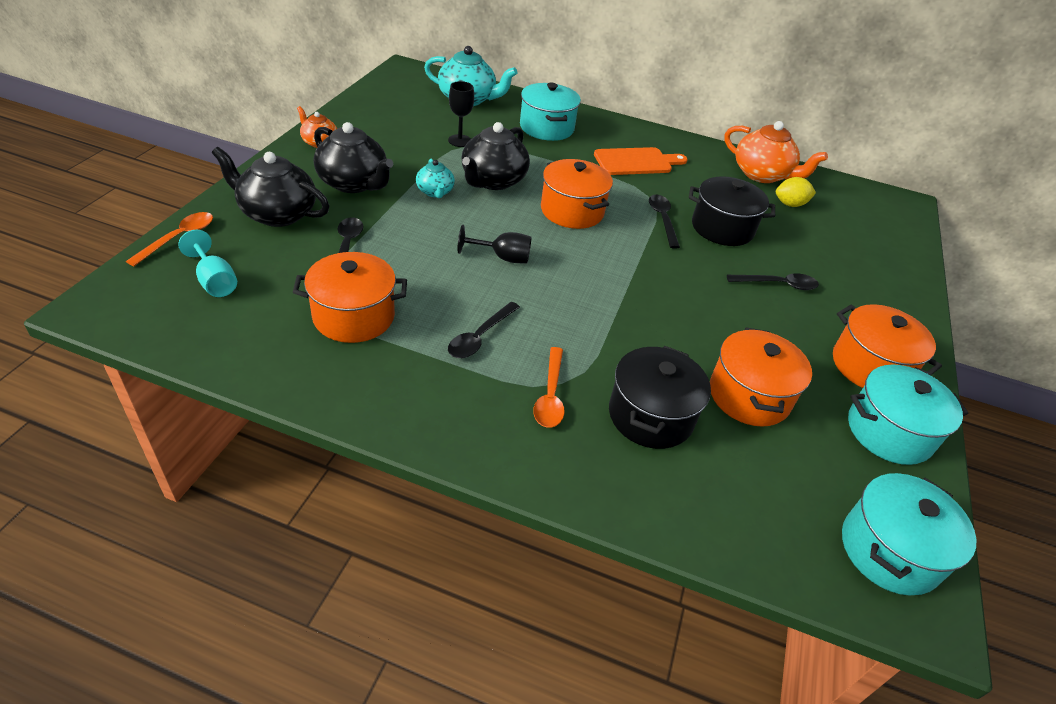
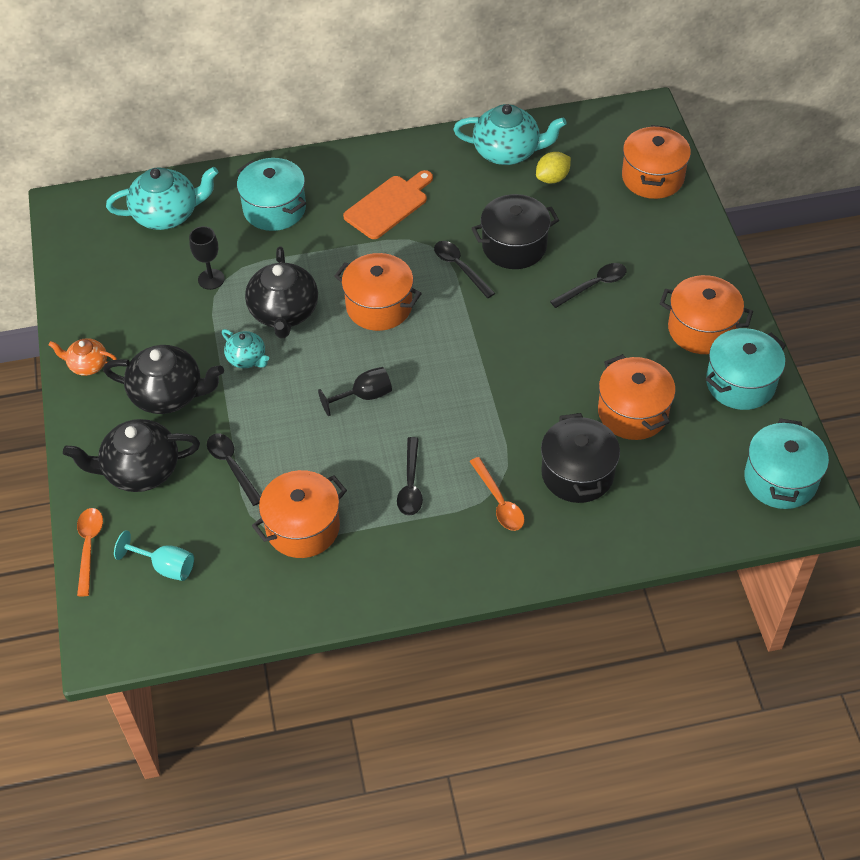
camera: 25 degrees left, 10 degrees up
(762, 175) = (507, 152): orange teapot -> turquoise teapot
(886, 242) = (652, 177): none -> orange pot

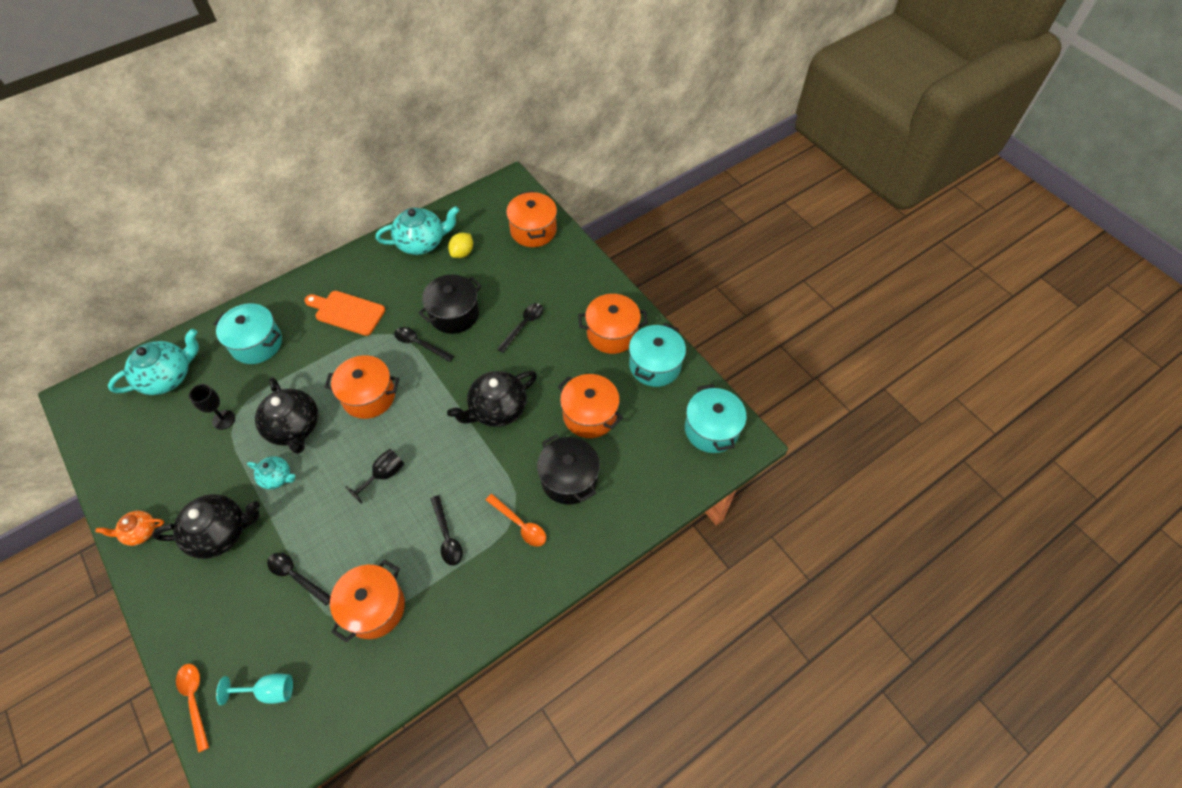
camera: 25 degrees left, 5 degrees up
(140, 470) = (218, 610): black teapot -> black teapot (497, 409)
(389, 205) = (347, 312): orange cutting board -> orange cutting board turned 90 degrees counterclockwise

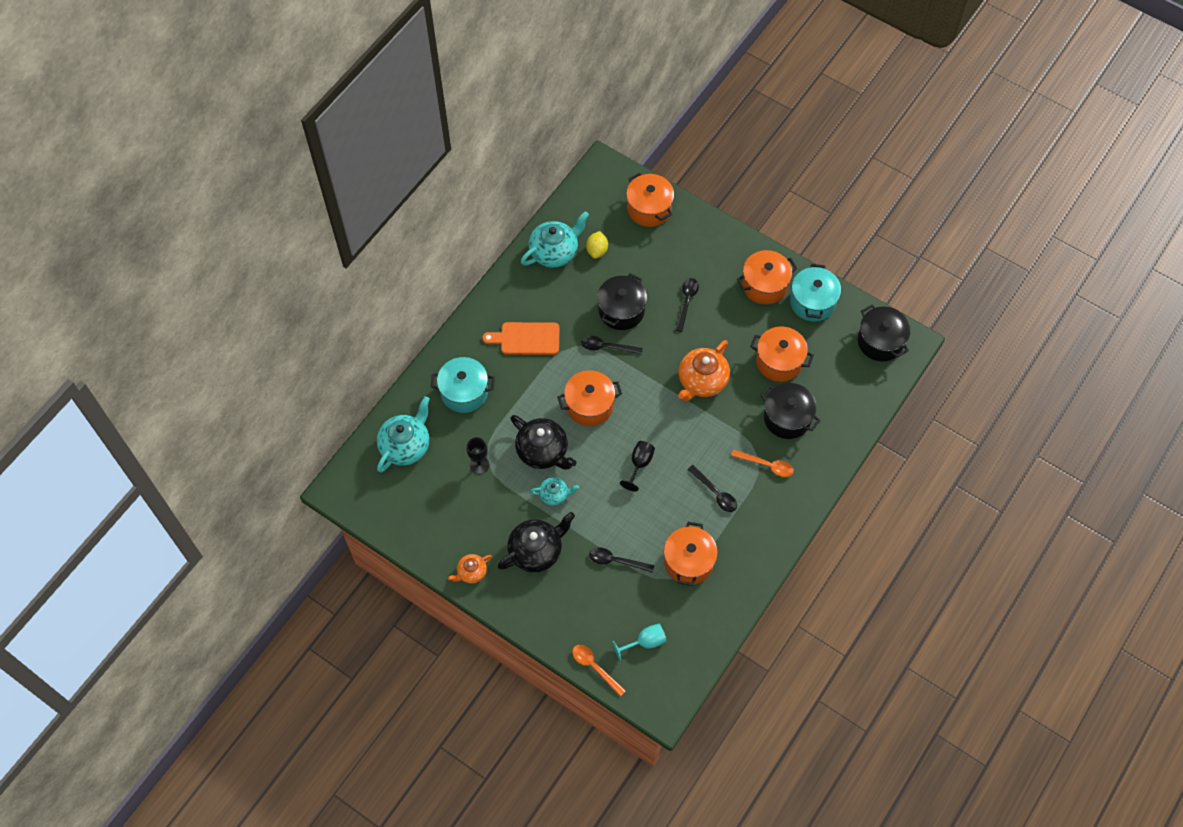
camera: 20 degrees left, 5 degrees up
(497, 409) = (702, 381): black teapot -> orange teapot
(711, 429) = (880, 341): turquoise pot -> black pot

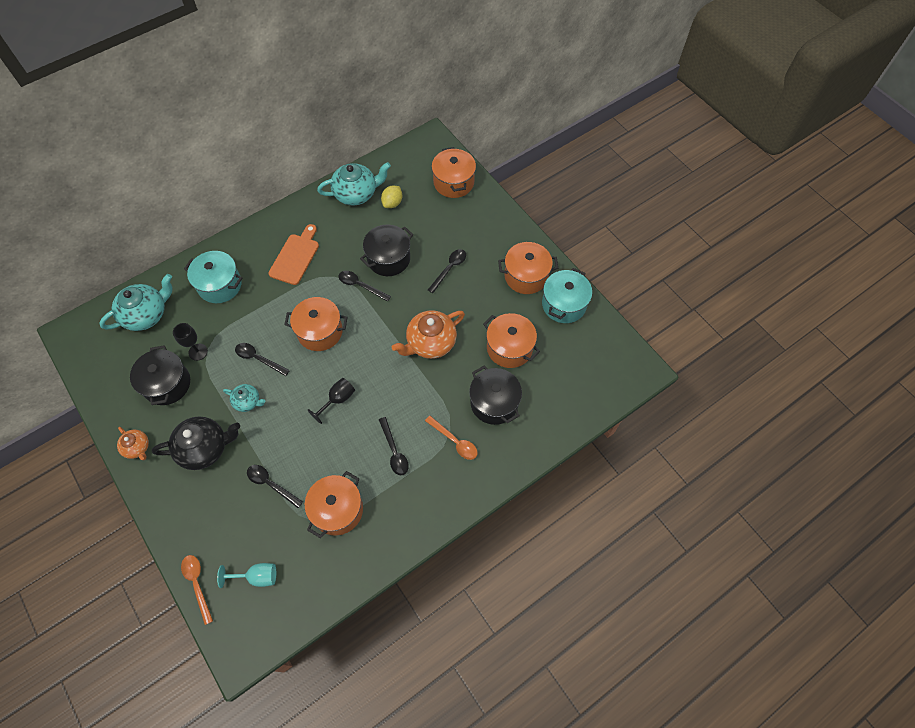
camera: 20 degrees right, 0 degrees up
(471, 572) = (137, 447): orange teapot -> orange teapot turned 120 degrees counterclockwise
(526, 338) = (295, 257): orange cutting board -> orange cutting board turned 90 degrees clockwise
(543, 451) = (258, 359): black teapot -> black spoon
(880, 341) = (613, 360): black pot -> black pot (167, 384)

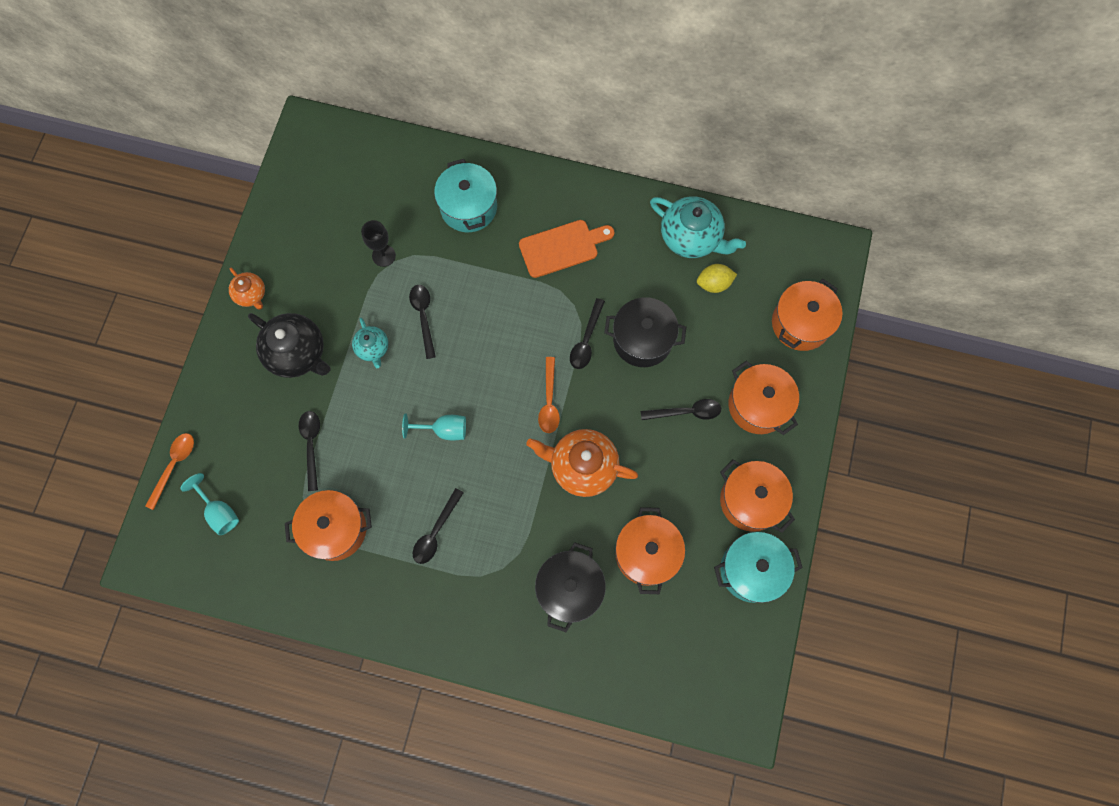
camera: 50 degrees right, 10 degrees up
(137, 447) = (251, 294): orange teapot -> orange teapot turned 45 degrees counterclockwise
(146, 314) = (381, 173): turquoise teapot -> none
(167, 384) = (330, 260): black pot -> none
(320, 331) = (501, 347): orange pot -> orange pot (758, 405)
(337, 399) = (444, 430): black goblet -> turquoise goblet
(360, 285) = (586, 340): black spoon -> black spoon turned 150 degrees counterclockwise
(454, 441) = (494, 583): orange spoon -> orange spoon (549, 401)

